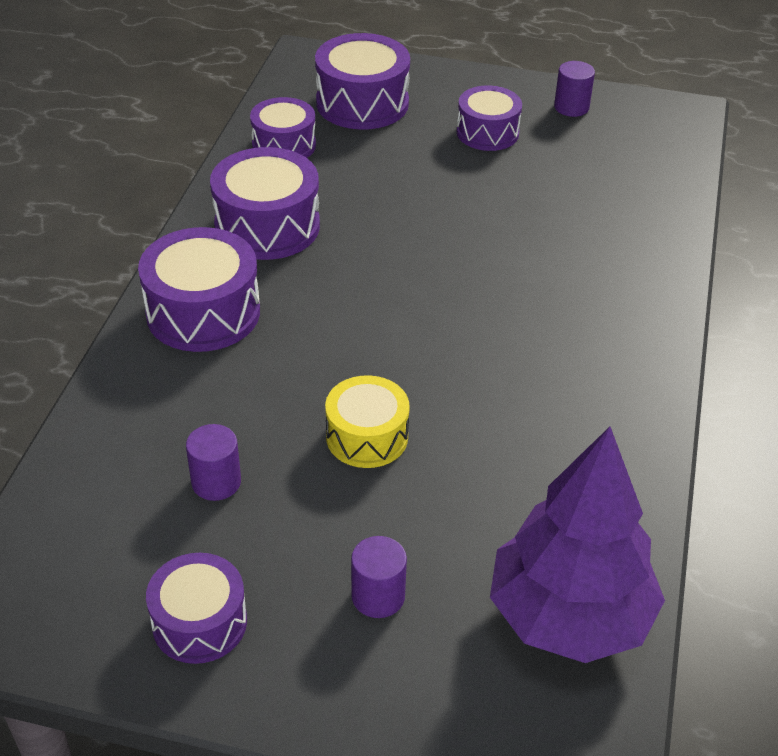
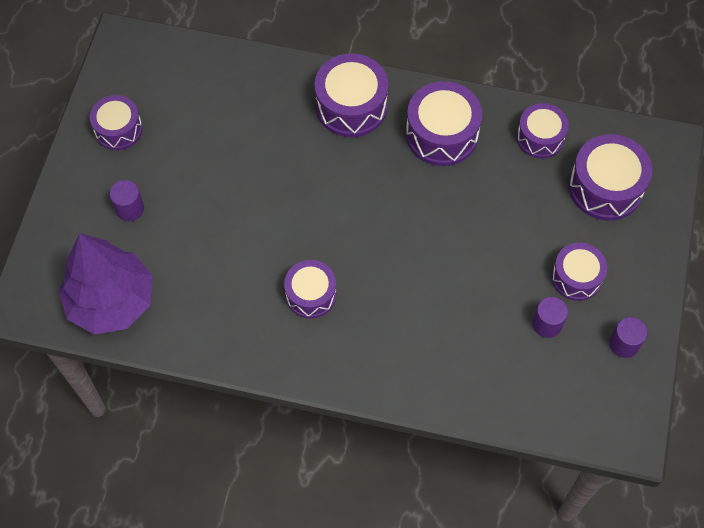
camera: 90 degrees right, 20 degrees up
(216, 482) = (211, 127): purple cylinder -> purple cylinder (547, 324)
(367, 436) = (244, 200): yellow drum -> none
(532, 362) = (311, 295): none -> purple drum

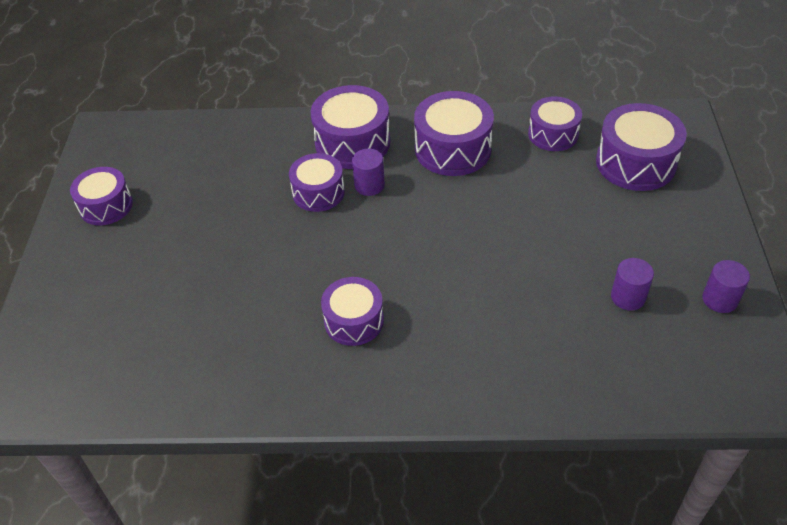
camera: 10 degrees left, 15 degrees down
(111, 301) = (117, 375): purple tree -> none
(130, 209) = (128, 276): purple cylinder -> purple cylinder (369, 185)
(576, 277) = (640, 246): purple drum -> purple drum (318, 192)

